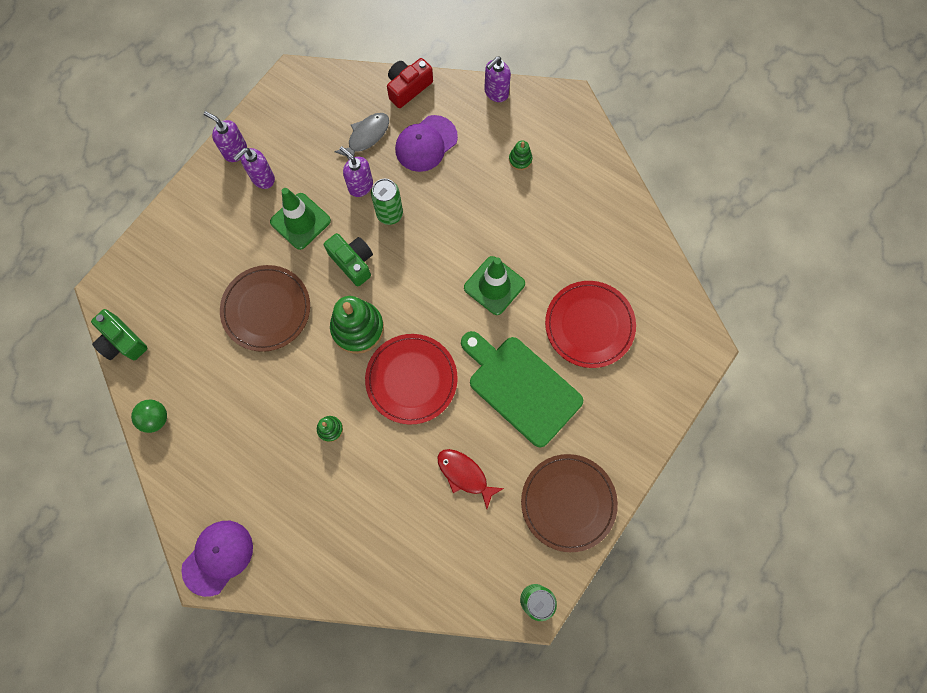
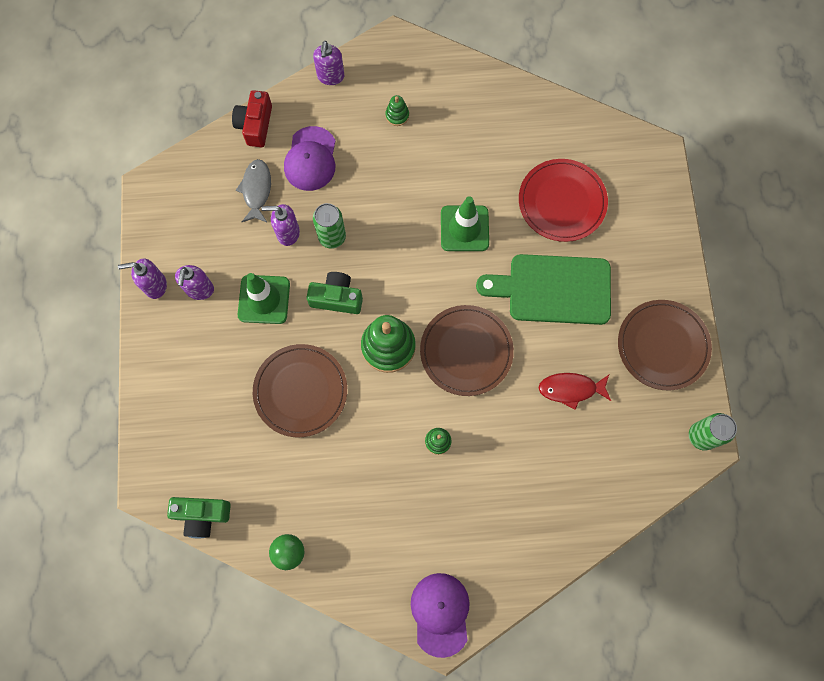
camera: 40 degrees left, 0 degrees up
(411, 379) = (466, 351): red plate -> brown plate

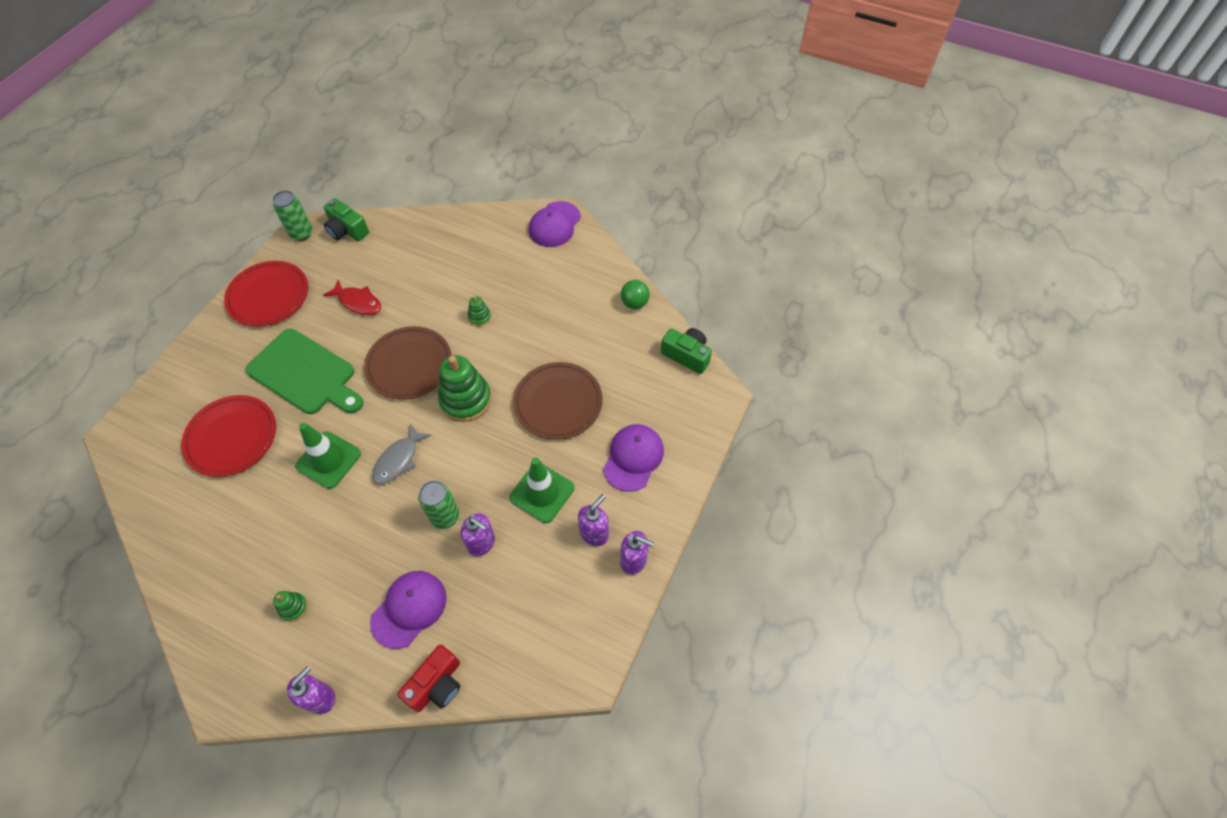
camera: 150 degrees left, 15 degrees down
(201, 374) = (633, 458): none -> purple cap
(256, 190) = (482, 605): grey fish -> grey fish (398, 460)
(337, 298) = (479, 460): green camera -> green camera (347, 230)
(662, 346) = (268, 296): brown plate -> red plate

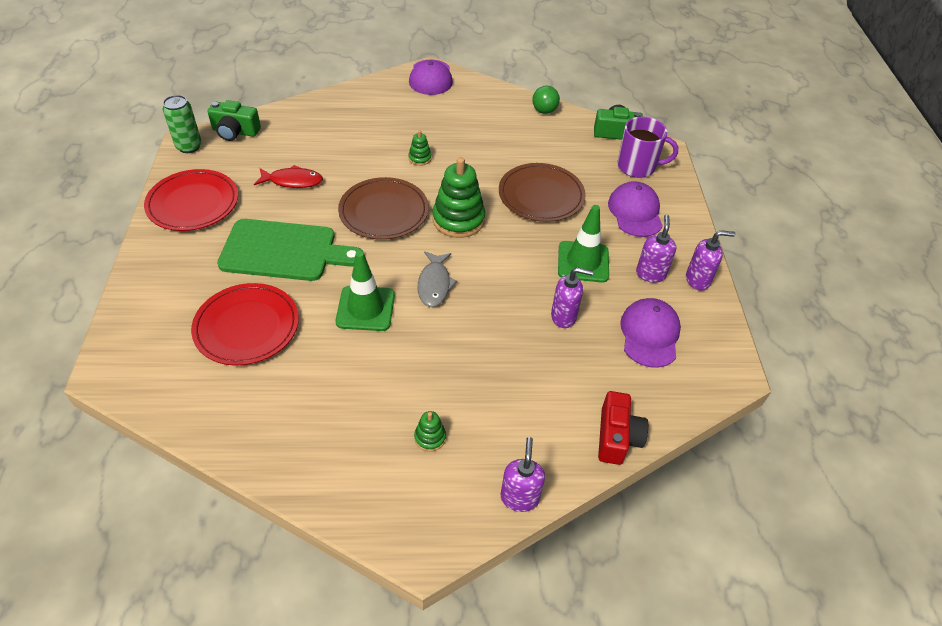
camera: 30 degrees left, 10 degrees down
(409, 609) = (542, 391): purple cap -> purple cap (649, 334)
(445, 516) = (514, 310): green can -> none
(677, 405) = (637, 167): none -> purple mug

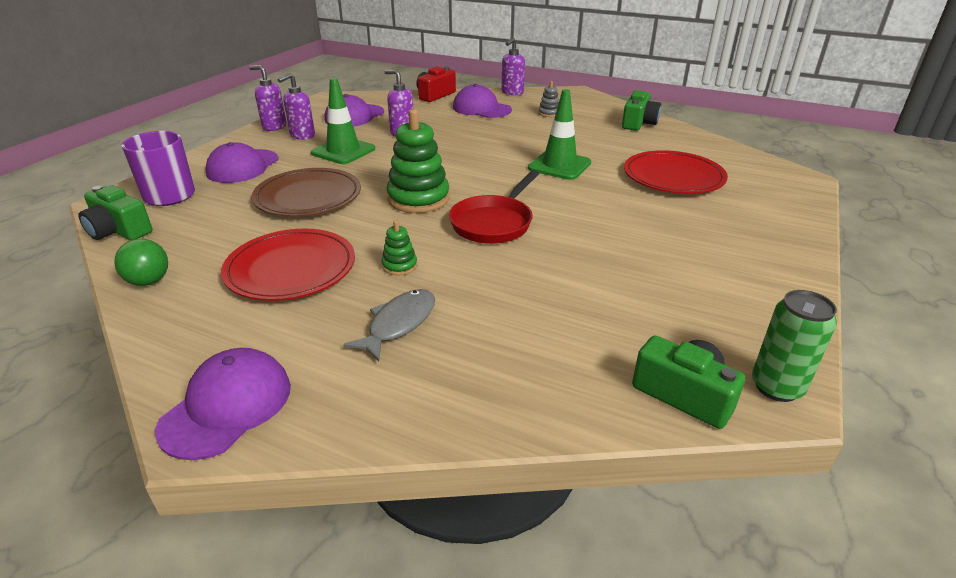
camera: 150 degrees left, 15 degrees down
(193, 203) = (748, 290): red plate -> red plate (291, 269)
(284, 251) = (626, 216): green cutting board -> none
(293, 181) = (595, 282): red fish -> none
(300, 452) = (638, 123): none -> green camera
(384, 211) = (494, 223): brown plate -> red pan
(430, 437) = (549, 113): green stacking toy -> grey stacking toy
(434, 284) = (487, 165): grey fish -> grey fish (399, 324)
(524, 416) = (481, 109): none -> purple cap

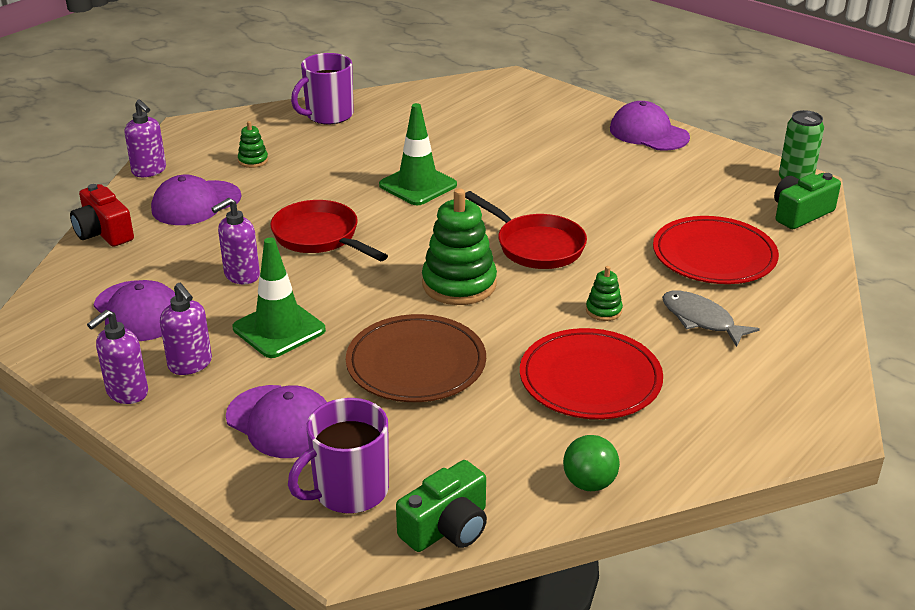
camera: 75 degrees left, 0 degrees up
(227, 406) = (802, 415): purple cap -> purple cap (648, 133)
(461, 145) = (320, 237): none -> red pan
(549, 113) = (253, 160): grey stacking toy -> green stacking toy
(638, 123) = (328, 115): green camera -> purple mug
(673, 177) = (478, 133): red plate -> red plate (714, 255)

